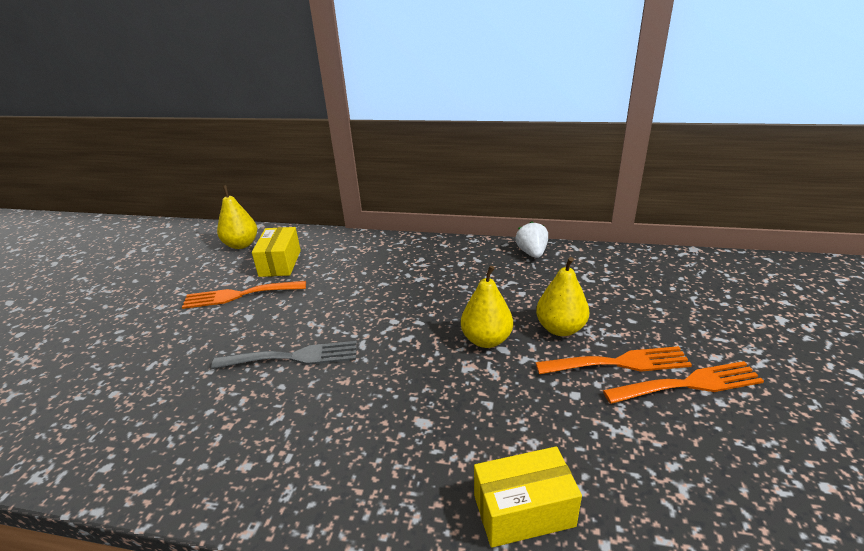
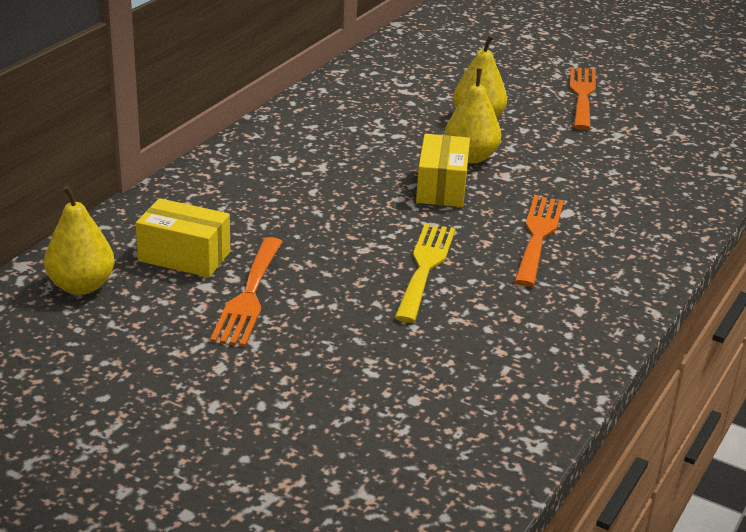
camera: 75 degrees left, 0 degrees up
(293, 357) = (425, 267): grey fork -> yellow fork
(523, 510) = (676, 192): yellow box -> yellow box (441, 188)
(532, 253) = (329, 94): white strawberry -> none
(619, 363) = (542, 111): orange fork -> orange fork (538, 236)

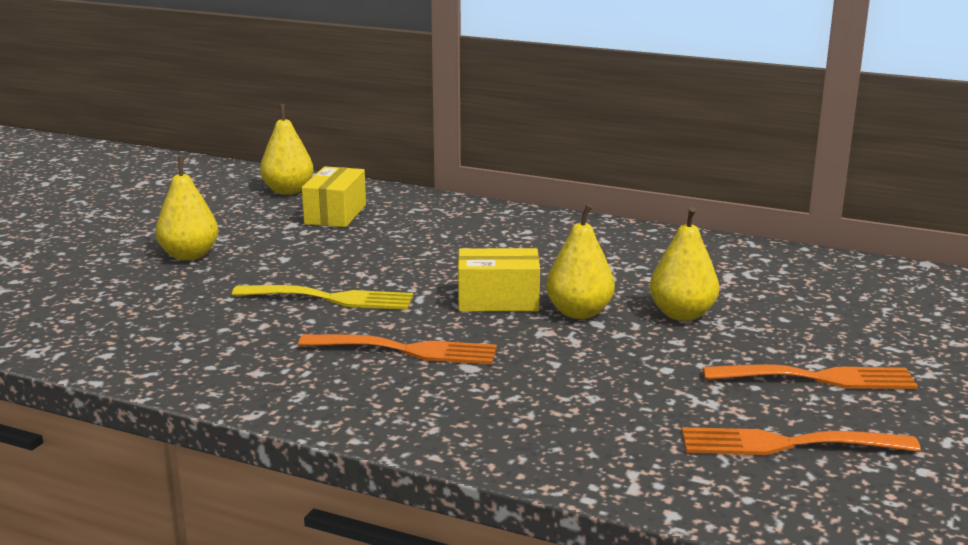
camera: 85 degrees right, 10 degrees down
(249, 296) = (276, 238): orange fork -> orange fork (786, 444)
(286, 354) = (189, 255): none -> yellow pear

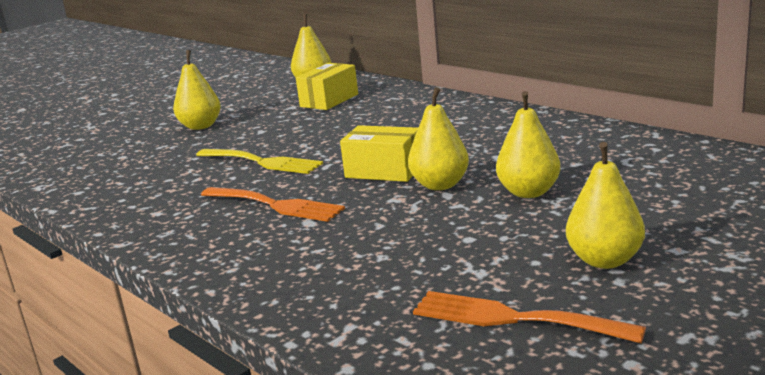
camera: 25 degrees right, 0 degrees up
(818, 378) = (604, 260): orange fork -> yellow pear

